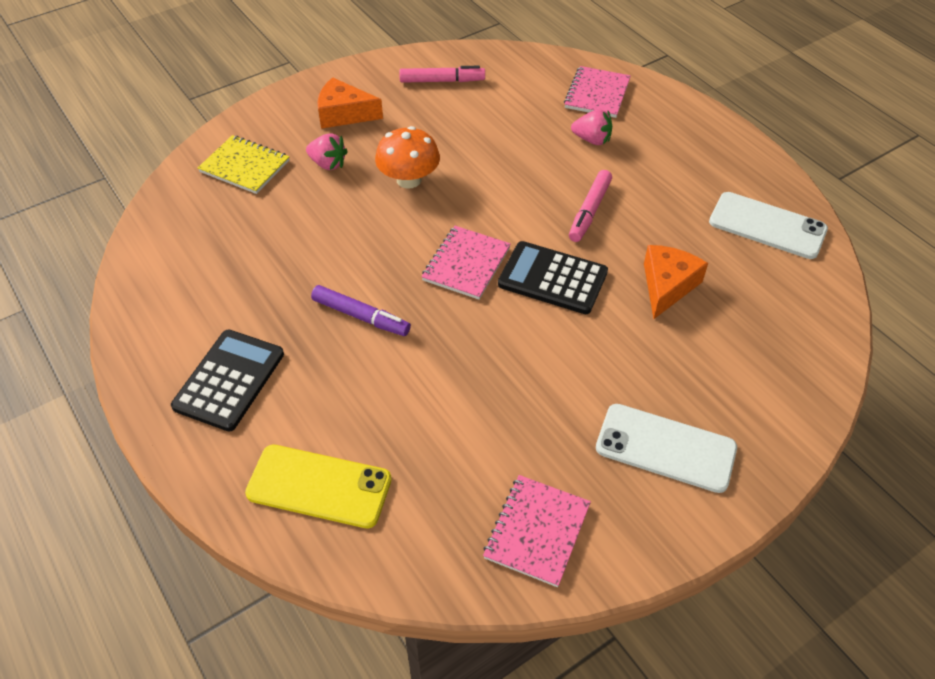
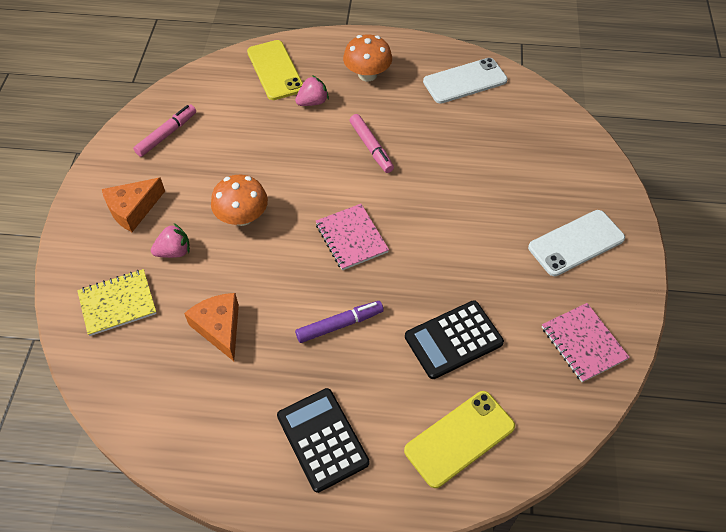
camera: 50 degrees left, 5 degrees up
(552, 278) = (407, 204): black calculator -> black calculator (453, 340)
(597, 94) = (275, 70): pink notebook -> yellow phone
(667, 286) = (465, 156): orange cheese -> orange cheese (219, 328)
(675, 153) = (367, 74): none -> orange mushroom

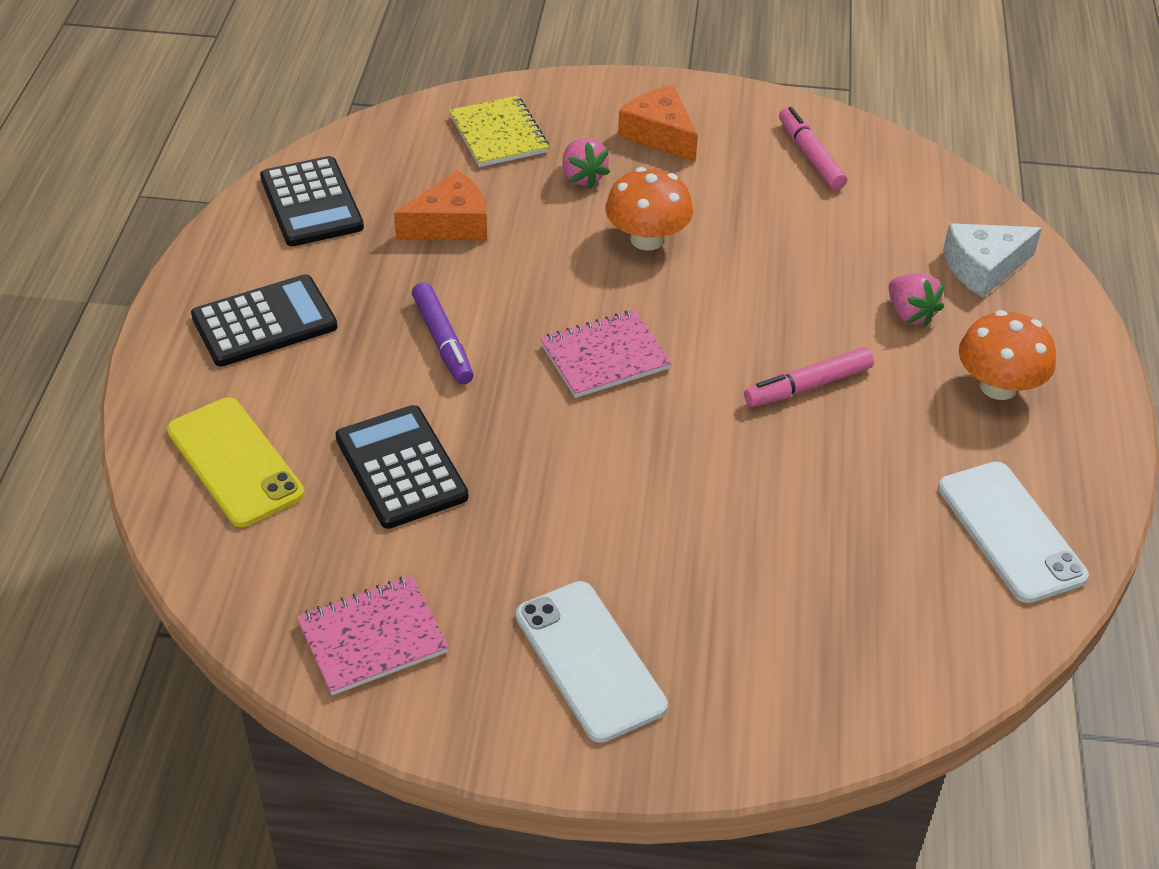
camera: 90 degrees right, 10 degrees down
(167, 134) = (810, 156): pink marker -> pink marker turned 150 degrees counterclockwise
(186, 424) = (311, 203): none -> black calculator
(275, 70) = (983, 267): yellow phone -> white cheese

